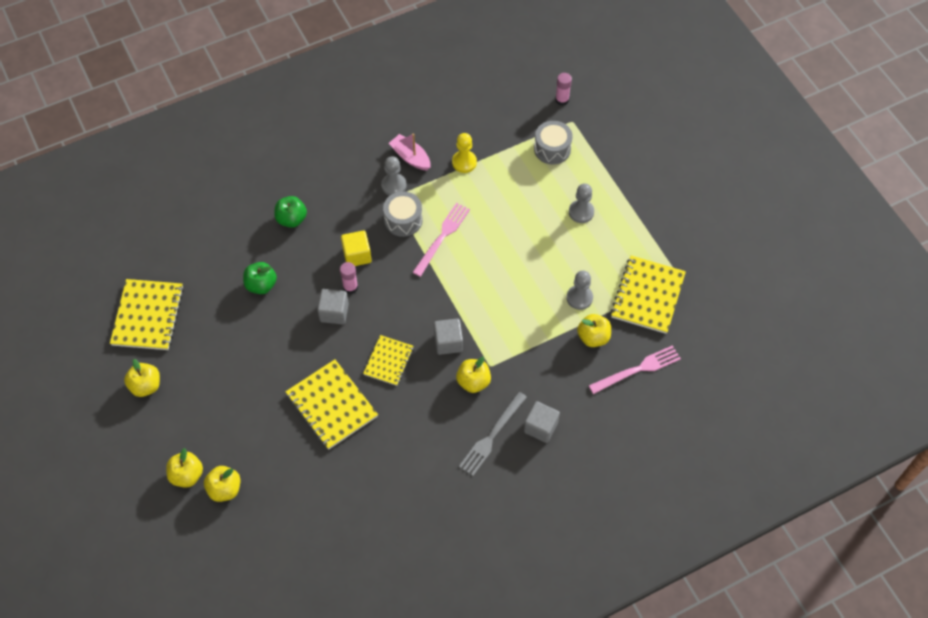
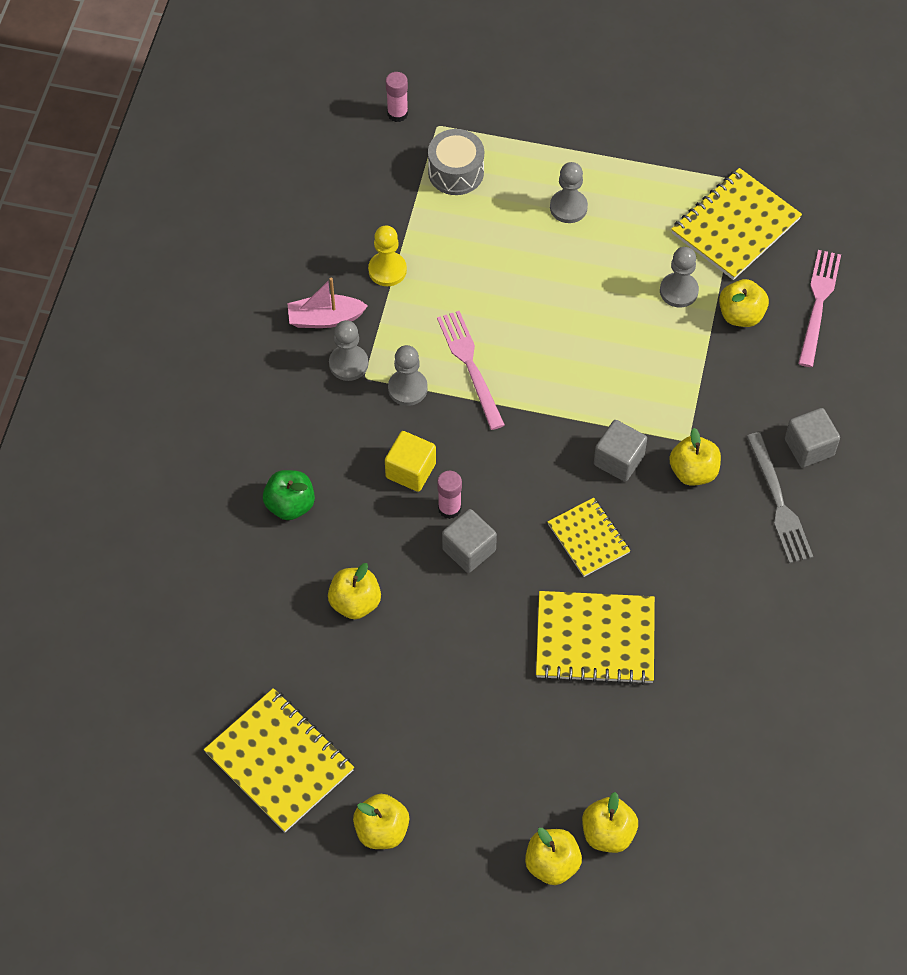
camera: 50 degrees left, 0 degrees up
(261, 285) = (355, 602): green apple -> yellow apple
(403, 220) = (407, 388): grey drum -> grey pawn
(647, 296) = (735, 226): yellow notebook -> yellow notebook turned 75 degrees clockwise

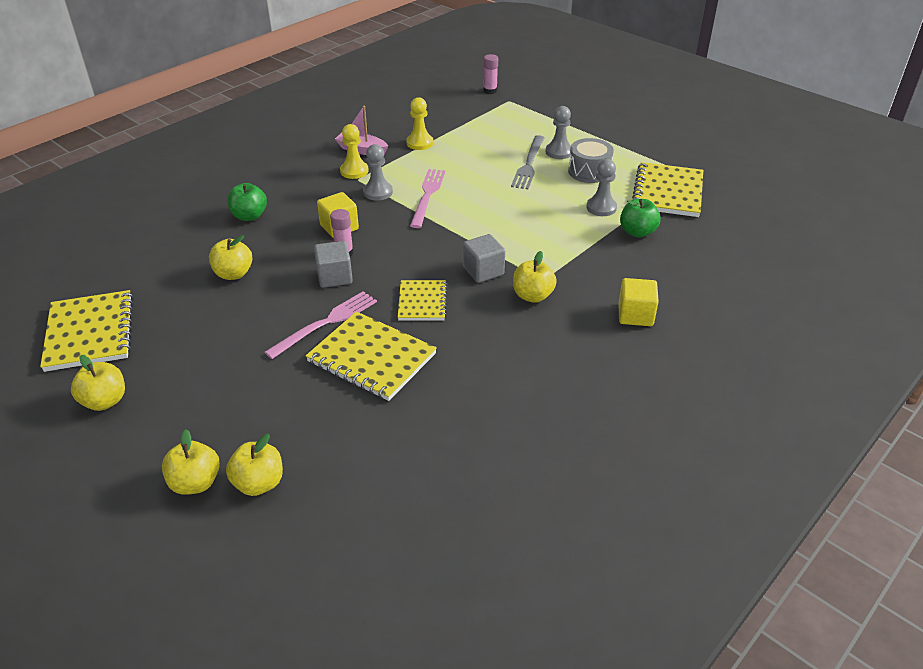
camera: 30 degrees right, 20 degrees down
(348, 364) = (354, 171): grey pawn -> yellow pawn
(456, 172) = (501, 120): grey drum -> grey drum (589, 171)
(735, 226) = (668, 192): yellow notebook -> yellow notebook turned 60 degrees counterclockwise
(741, 315) = (637, 232): yellow apple -> green apple
(778, 502) = (585, 336): grey fork -> grey fork (529, 164)
(809, 447) = (635, 315): grey cube -> yellow cube
(818, 304) = (702, 245): pink fork -> pink fork (325, 323)

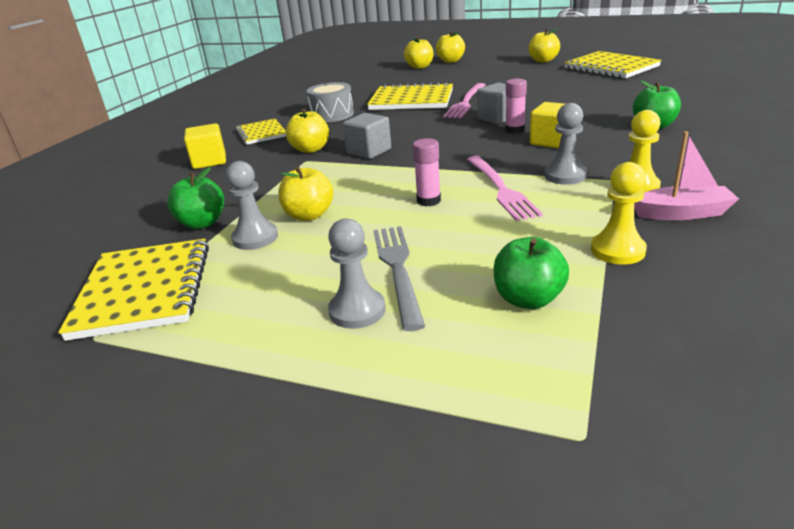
camera: 160 degrees right, 10 degrees down
(233, 274) = (581, 101): yellow apple -> yellow apple (309, 215)
(422, 302) = (405, 125): yellow notebook -> yellow notebook (261, 133)
(483, 136) = (528, 299): none -> green apple
(490, 91) = (683, 469): pink glue stick -> pink glue stick (428, 201)
(589, 171) = (286, 287): grey drum -> grey drum (332, 115)

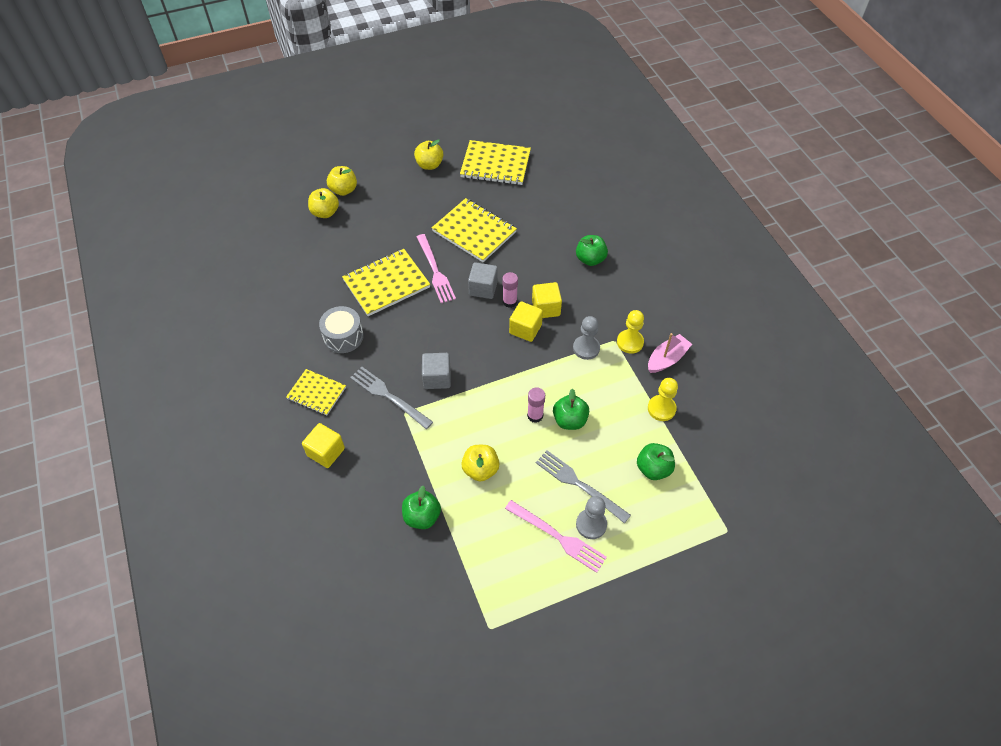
camera: 45 degrees left, 25 degrees up
(144, 290) = (468, 585): yellow notebook -> yellow notebook (474, 232)
(255, 238) = (474, 508): grey pawn -> none
(310, 149) = (389, 396): yellow apple -> grey fork
(465, 217) = (569, 420): none -> green apple
(500, 189) = (563, 381): pink fork -> pink fork (557, 537)
(507, 148) = (525, 329): none -> yellow cube

